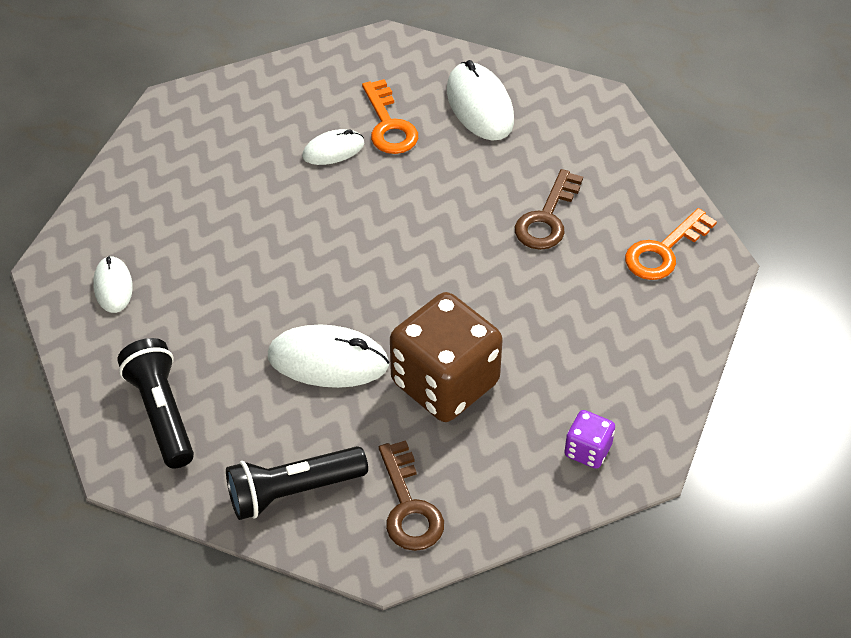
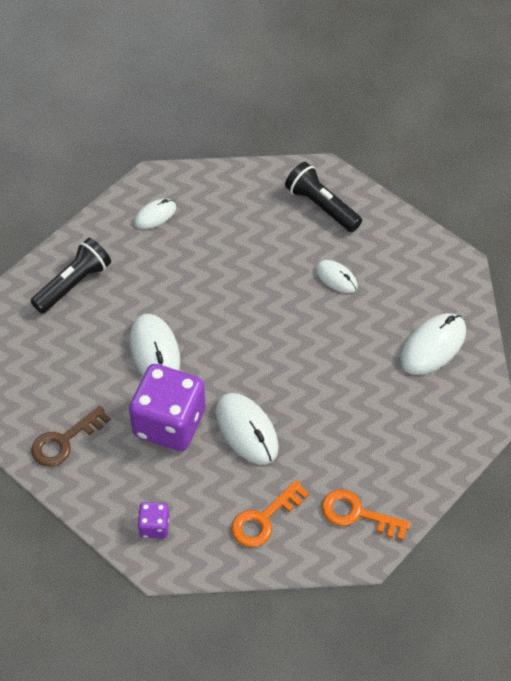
camera: 65 degrees right, 5 degrees up
(293, 491) = (48, 375): black flashlight -> black flashlight (322, 206)
(388, 125) = (379, 299): orange key -> orange key (264, 519)
(445, 383) = (169, 423): brown dice -> purple dice
(498, 310) = (246, 430): none -> white mouse
(547, 218) = (347, 428): brown key -> none

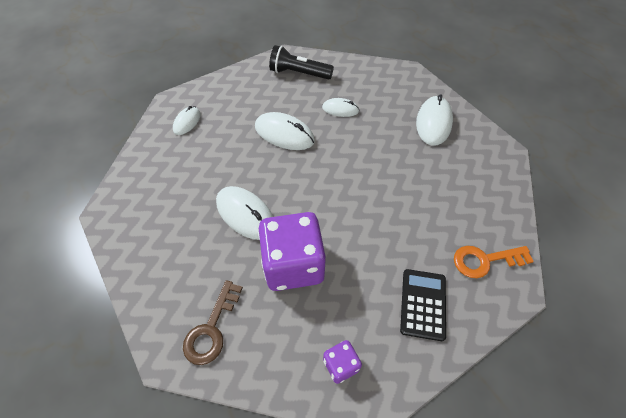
camera: 30 degrees left, 0 degrees up
(73, 284) = (148, 194): black flashlight -> none
(246, 430) = (357, 239): white mouse -> white mouse (284, 134)
(264, 519) = (423, 304): orange key -> black calculator

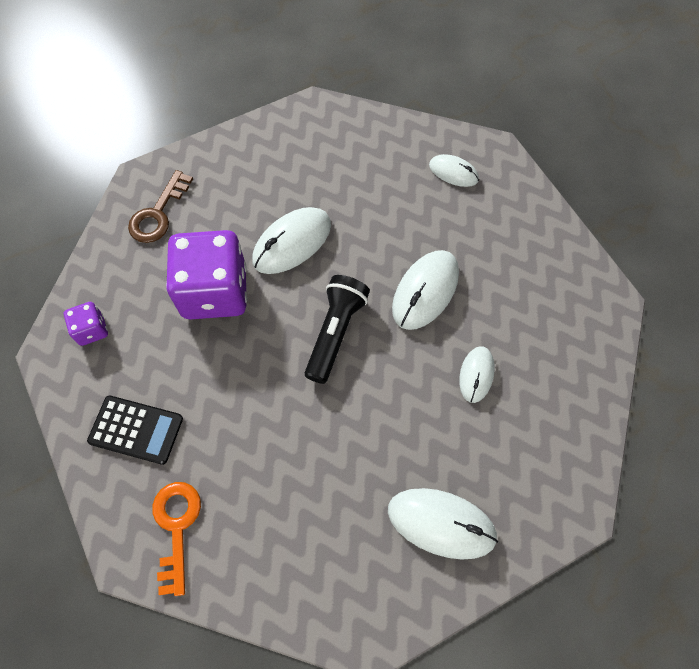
camera: 95 degrees right, 10 degrees up
(211, 328) = (158, 213): brown key -> brown key turned 90 degrees counterclockwise
(299, 73) = (564, 319): black flashlight -> black flashlight (335, 332)

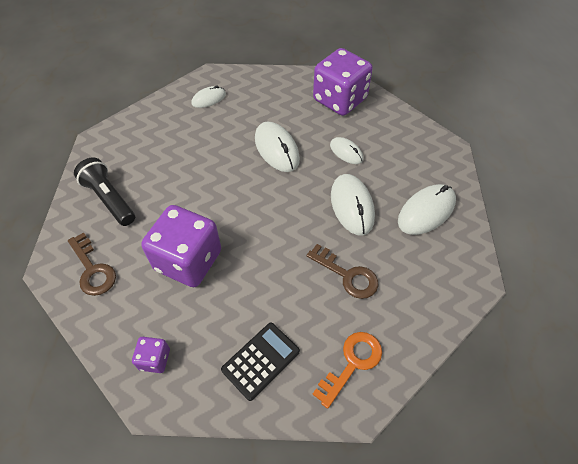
camera: 60 degrees left, 10 degrees down
(176, 528) = (352, 363): orange key -> orange key turned 105 degrees clockwise
(287, 468) = (347, 275): none -> brown key
(292, 243) = (188, 199): white mouse -> white mouse (352, 206)
(335, 332) = (271, 205): black flashlight -> black flashlight (109, 199)
(566, 320) = (339, 100): none -> purple dice

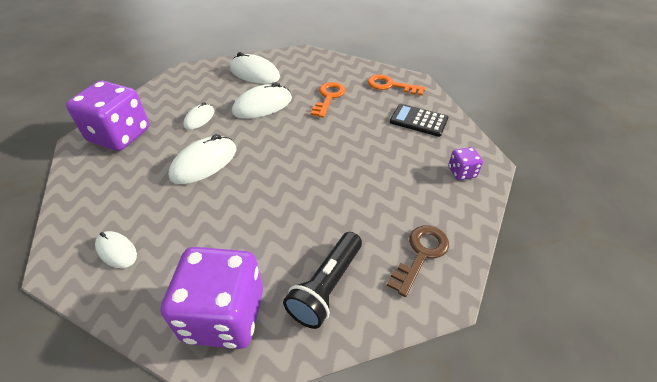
camera: 110 degrees left, 10 degrees down
(188, 260) = (366, 184): purple dice -> purple dice (224, 315)
(347, 275) = (329, 97): brown key -> orange key

